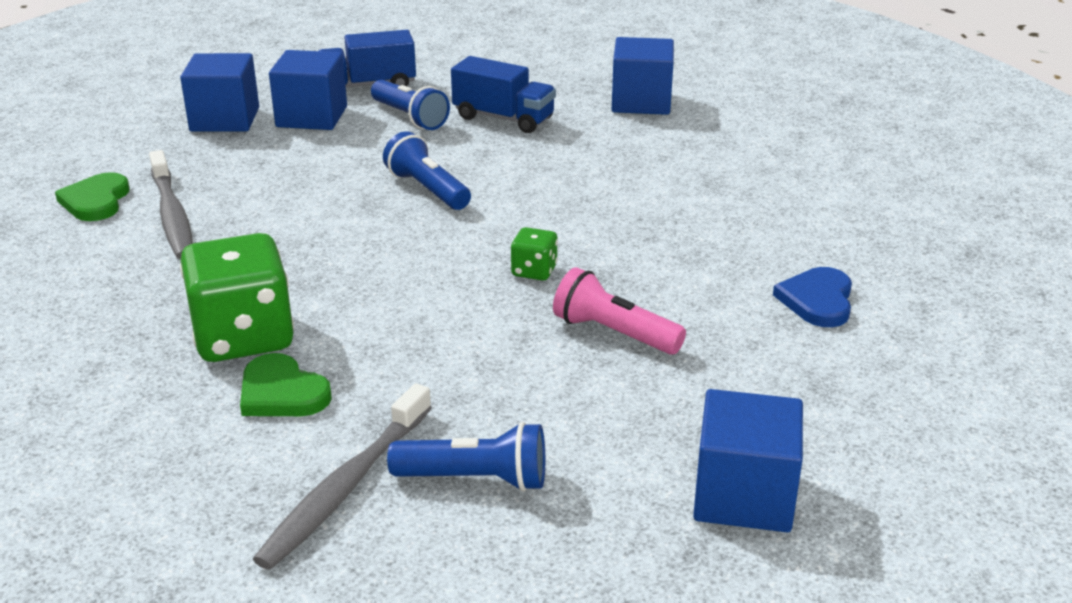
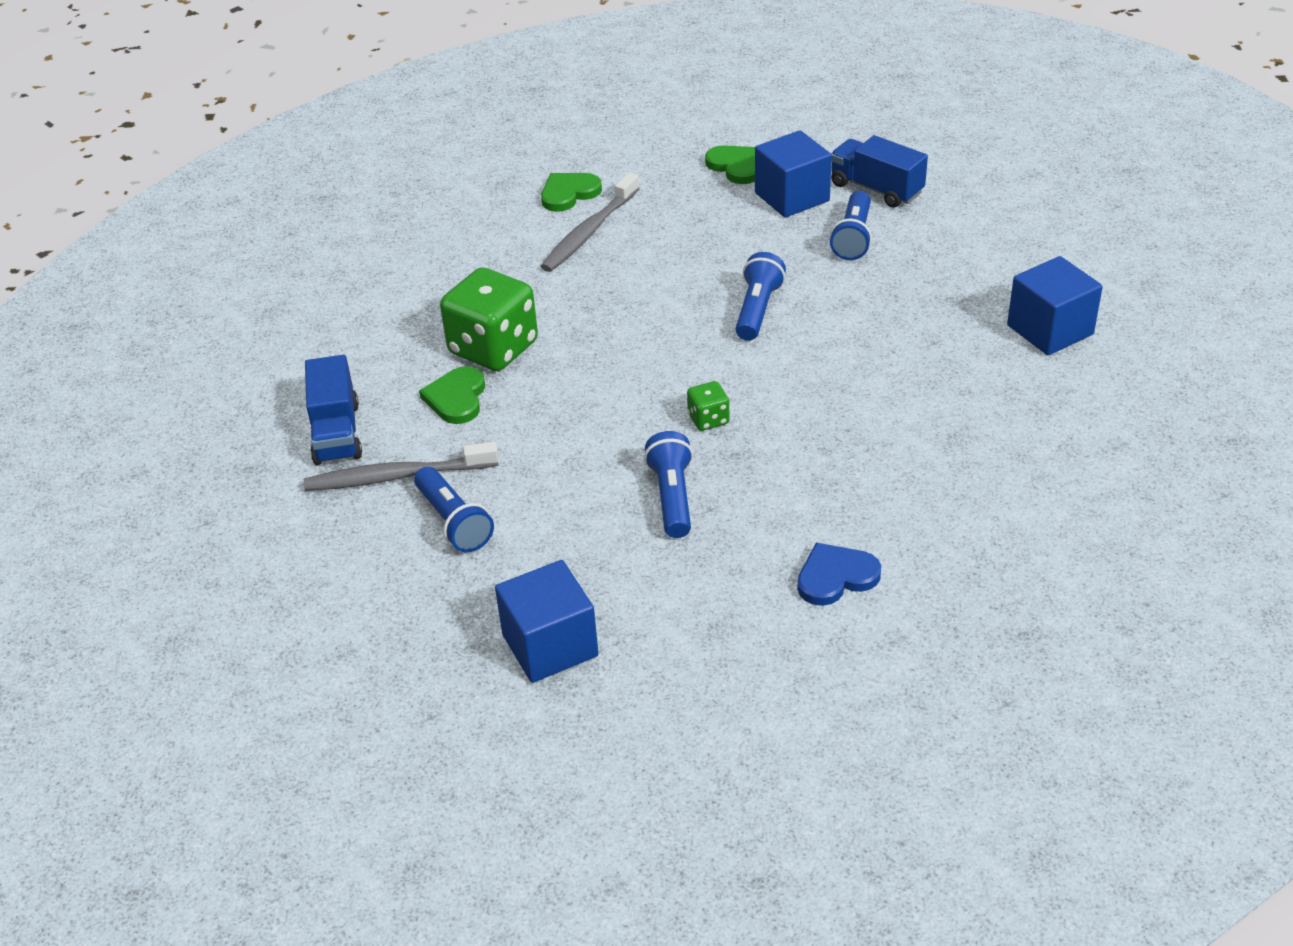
camera: 55 degrees right, 10 degrees up
(225, 119) = (736, 166): blue cube -> green heart
(503, 118) = (916, 279): blue truck -> blue truck (336, 433)
(614, 333) = (672, 497): pink flashlight -> blue flashlight

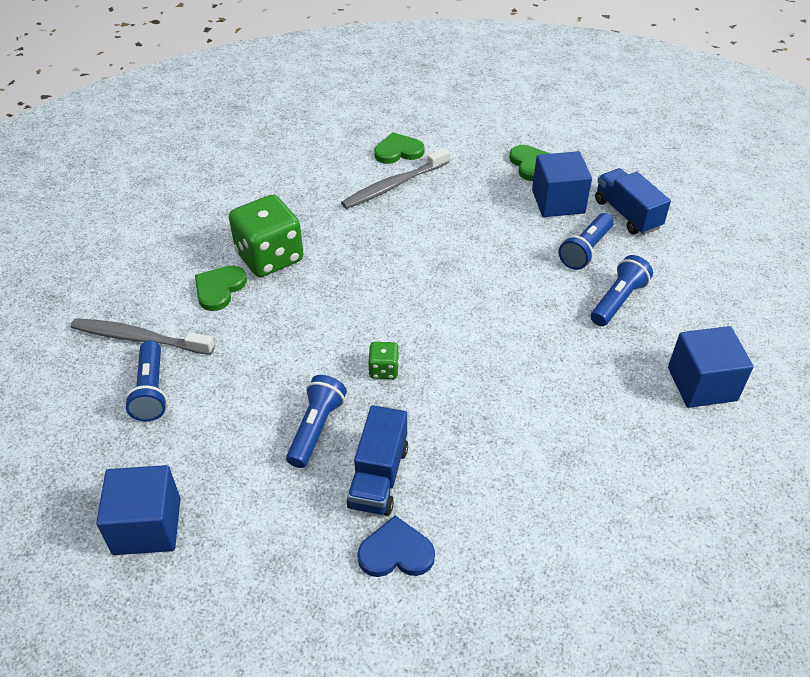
camera: 20 degrees right, 5 degrees up
(336, 433) = (124, 289): blue truck -> blue truck (378, 476)
(757, 310) = (476, 288): blue flashlight -> blue flashlight (618, 300)

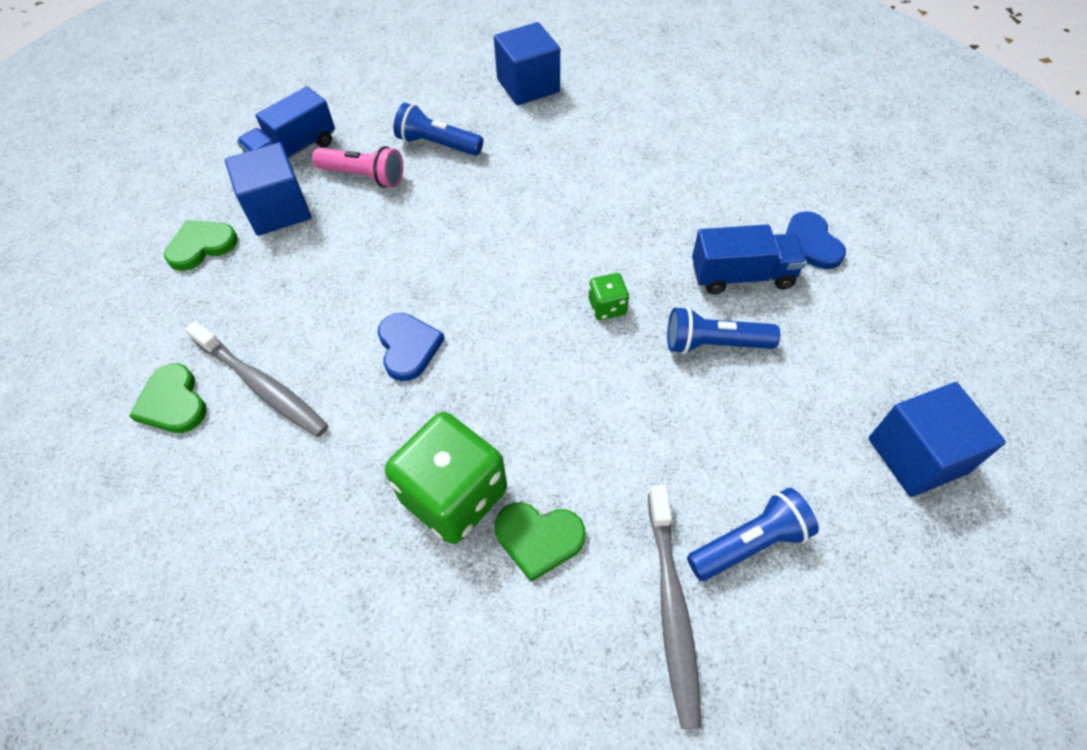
camera: 105 degrees left, 10 degrees up
(394, 252) = (408, 347): none -> blue heart
(585, 250) = (364, 176): blue flashlight -> pink flashlight

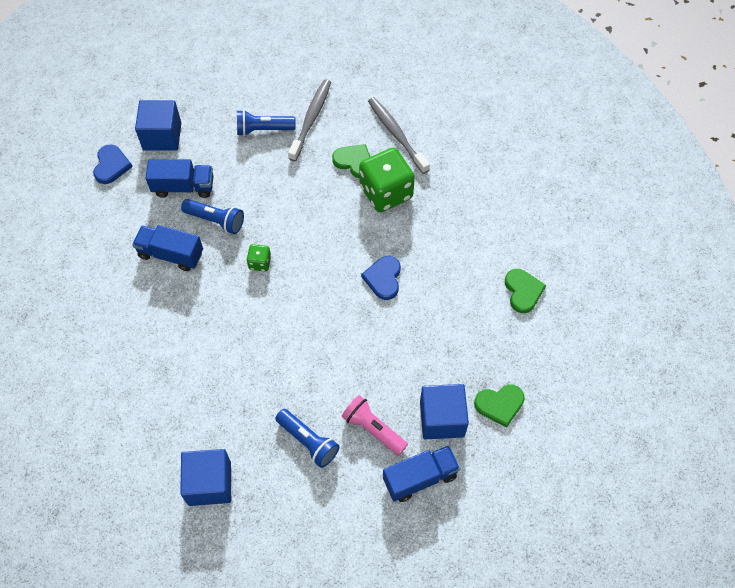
camera: 160 degrees left, 5 degrees up
(262, 386) = (471, 284): grey toothbrush -> grey toothbrush (396, 134)
(804, 378) = (183, 187): none -> blue truck
(810, 244) = (115, 260): blue heart -> blue heart (111, 165)

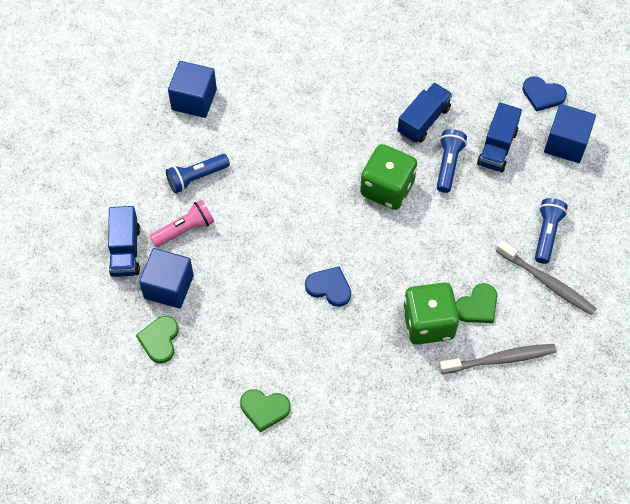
camera: 110 degrees right, 0 degrees up
(216, 220) = (448, 165): blue flashlight -> blue flashlight turned 150 degrees clockwise
(260, 263) = (387, 188): green dice -> green dice, size x2.18

